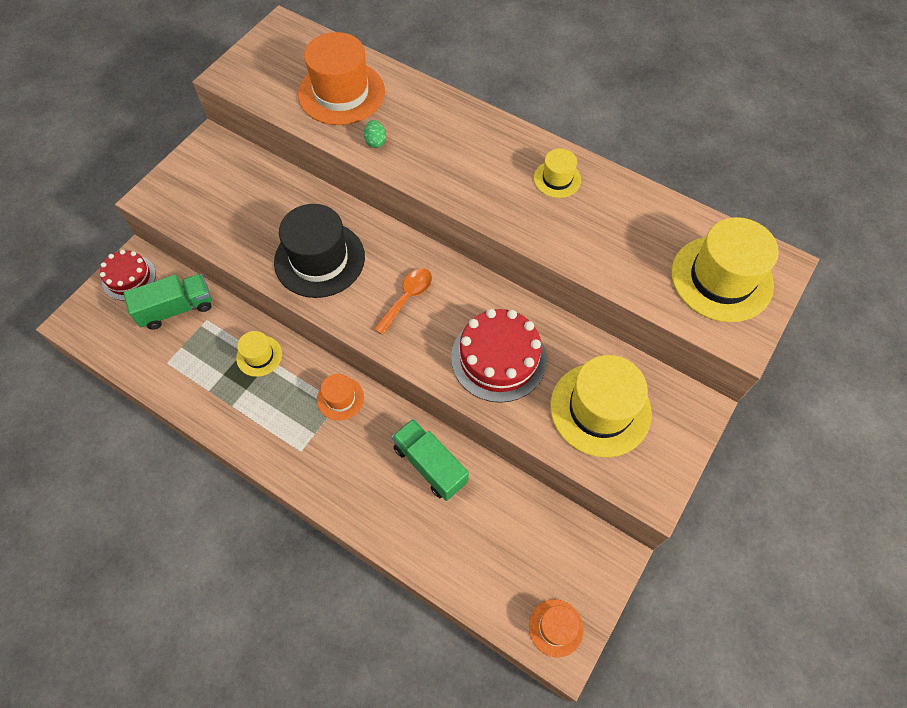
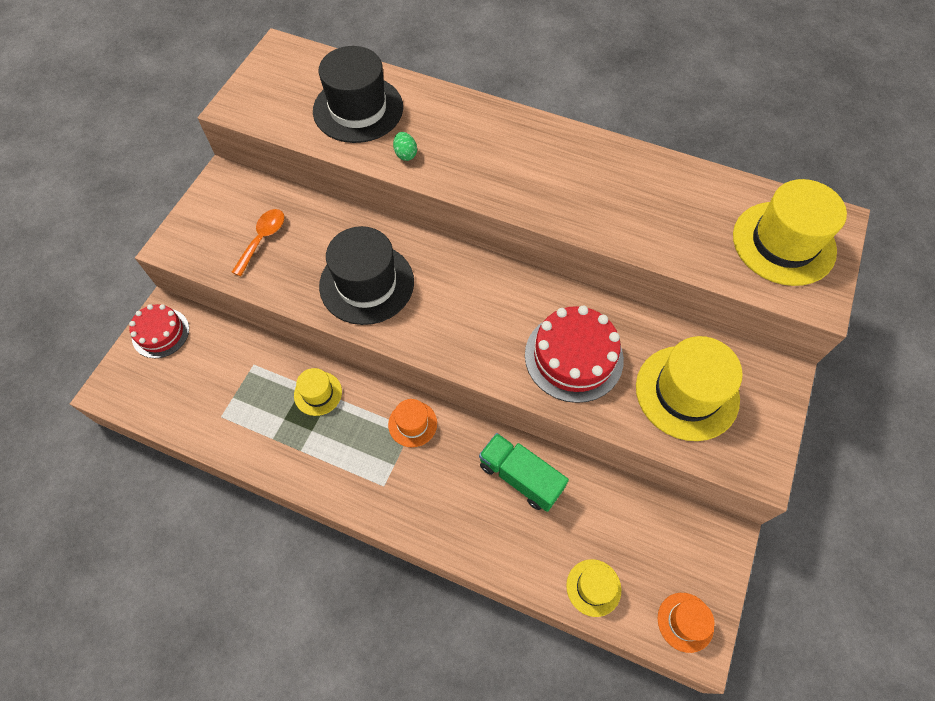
camera: 10 degrees left, 0 degrees up
(177, 309) = (219, 358): green truck -> none
(341, 93) = (358, 109): orange hat -> black hat
(407, 298) = (466, 310): orange spoon -> orange spoon (263, 239)
(557, 179) = (598, 167): yellow hat -> yellow hat (593, 587)

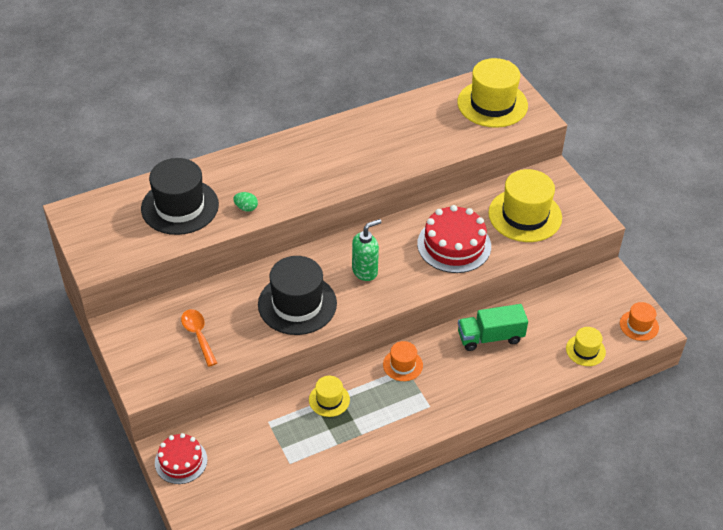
camera: 50 degrees left, 15 degrees down
(460, 306) = (365, 271): none -> green soap dispenser

